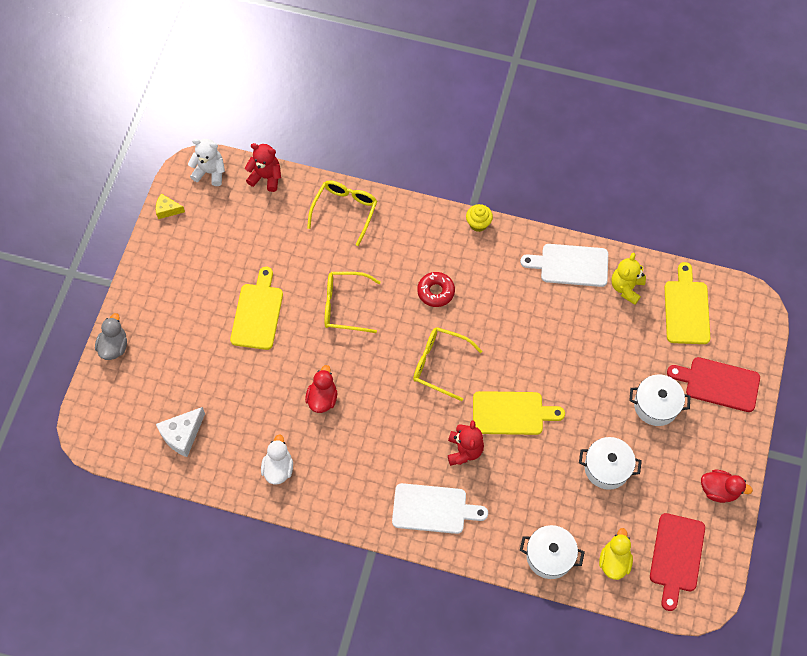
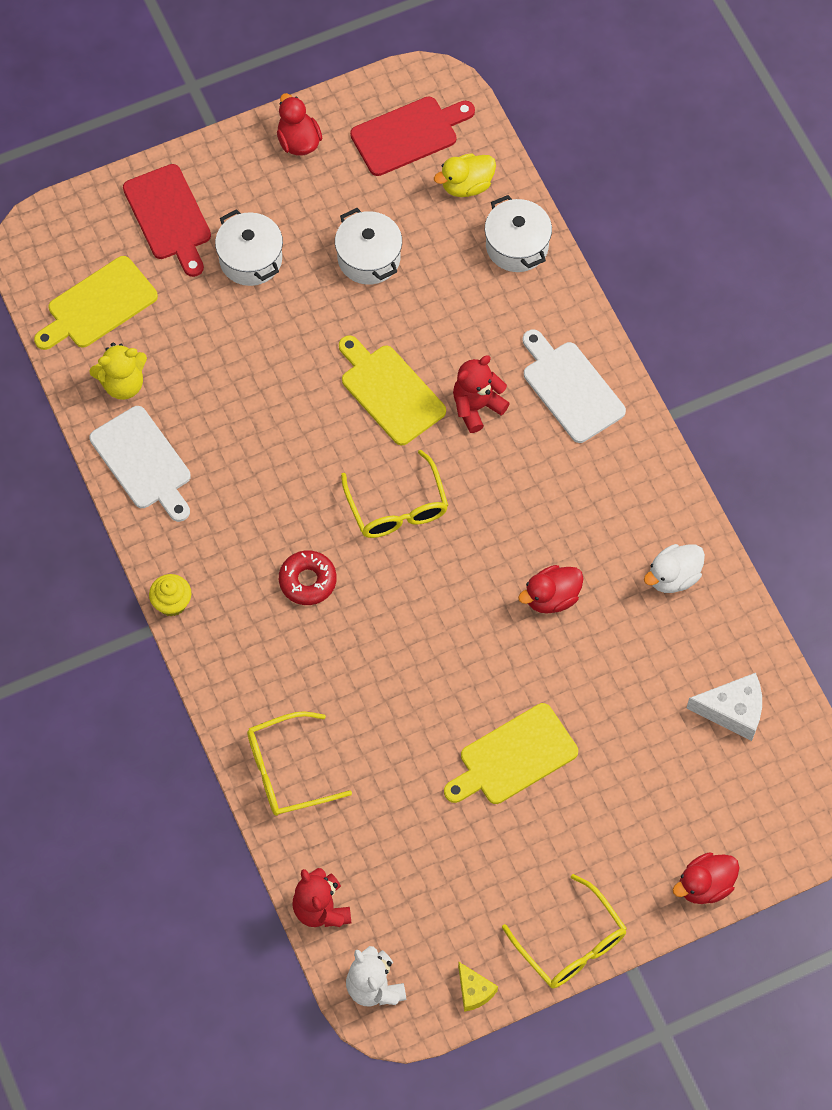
camera: 130 degrees left, 0 degrees up
(114, 346) = (705, 885): grey duck -> red duck
(345, 306) = (415, 666): yellow glasses -> yellow glasses (570, 942)

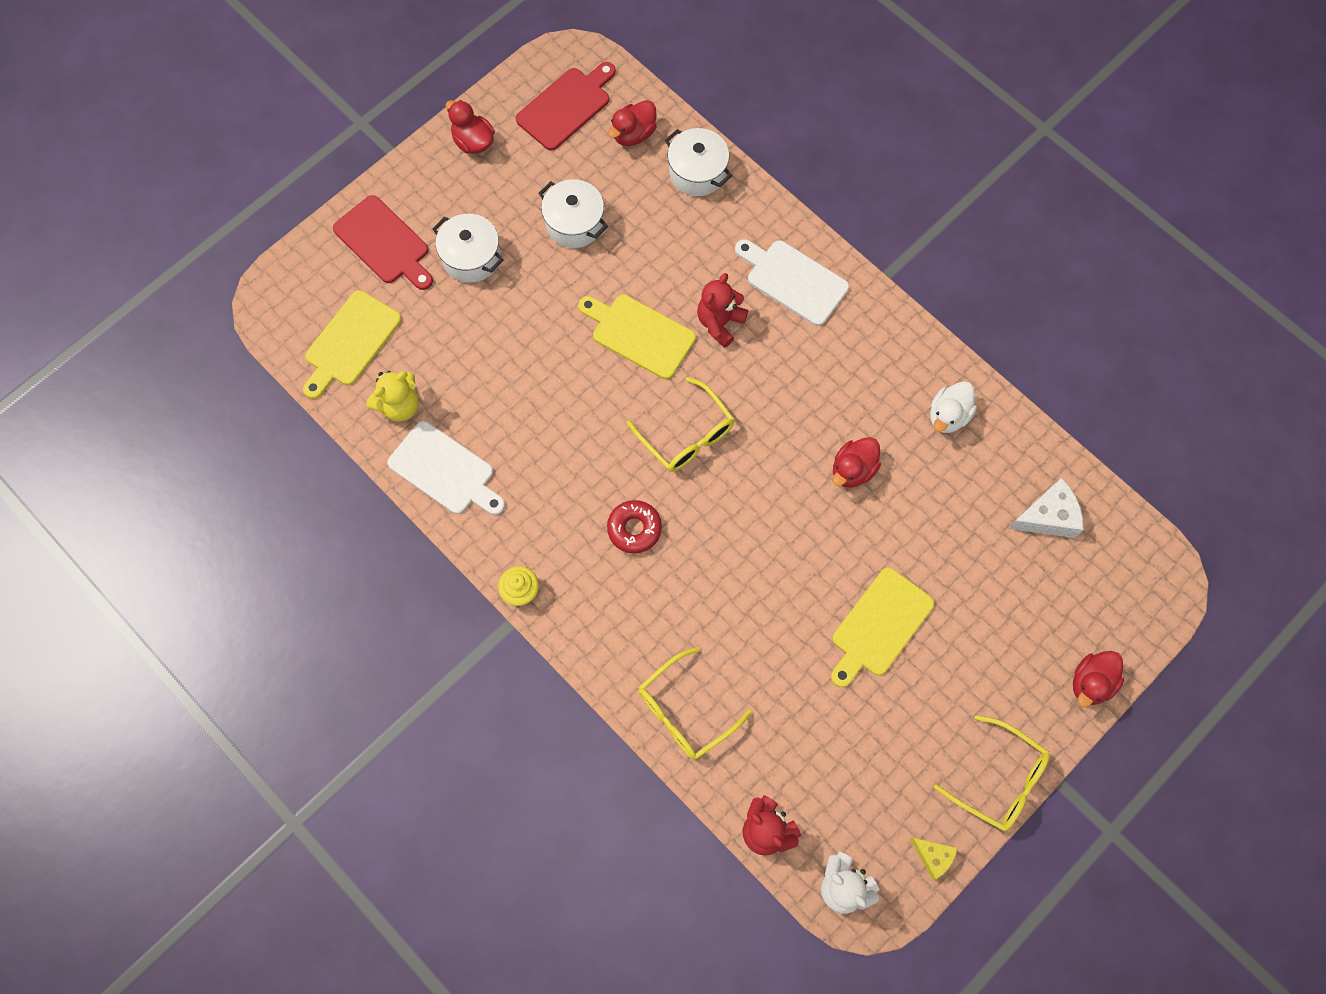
camera: 20 degrees left, 5 degrees up
(466, 185) = (633, 134): yellow duck -> red duck

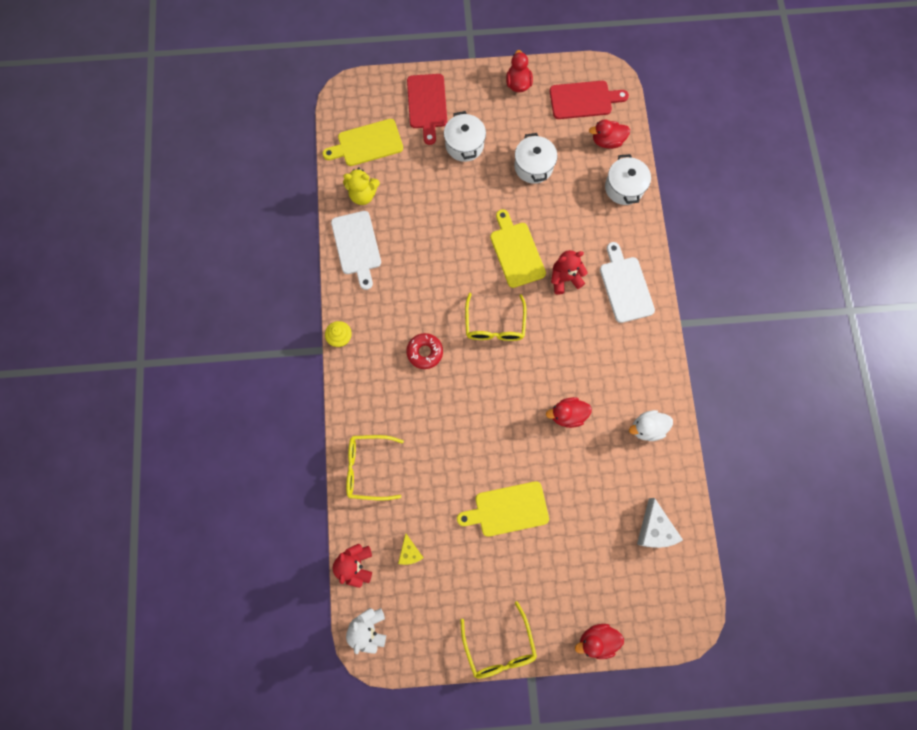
camera: 40 degrees right, 5 degrees up
(933, 857) = (428, 655): yellow cheese -> yellow cheese (409, 552)
(1048, 517) = (654, 529): white cheese -> white cheese turned 60 degrees clockwise

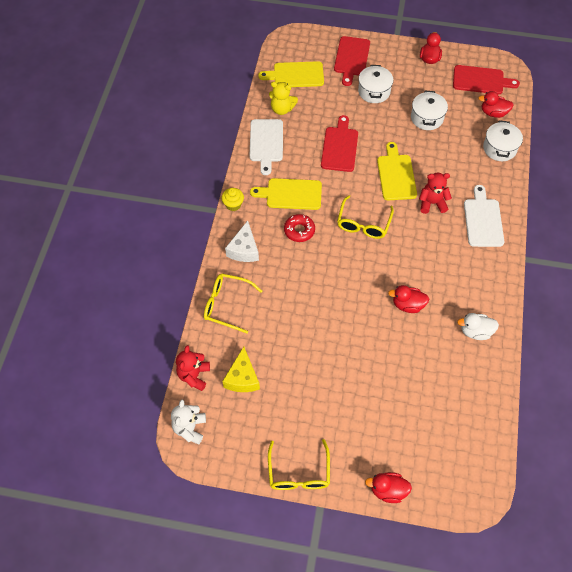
camera: 15 degrees right, 15 degrees down
(409, 552) = (242, 378): yellow cheese -> yellow cheese, size x1.62
(443, 230) = (339, 147): none -> red cutting board
(507, 509) = (336, 365): yellow cutting board -> yellow cutting board (291, 194)
(654, 529) = (462, 413): white cheese -> white cheese (244, 249)

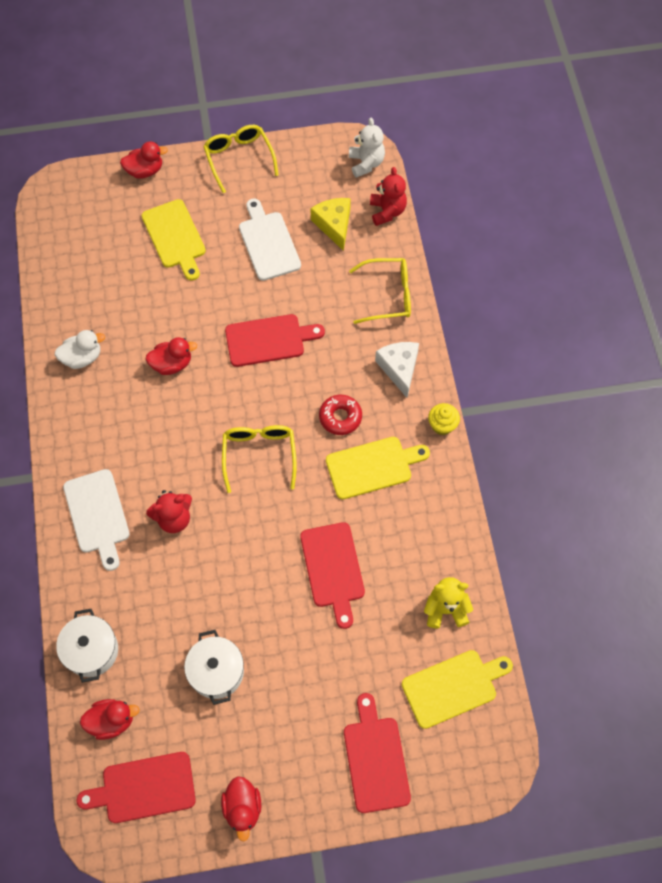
camera: 160 degrees right, 5 degrees up
(266, 143) = (442, 538): white cutting board -> white cutting board (268, 243)
(329, 300) = (268, 340): none -> red cutting board
(374, 91) = (315, 697): white pot -> none
(396, 175) = (236, 548): yellow cutting board -> yellow cutting board (175, 237)

